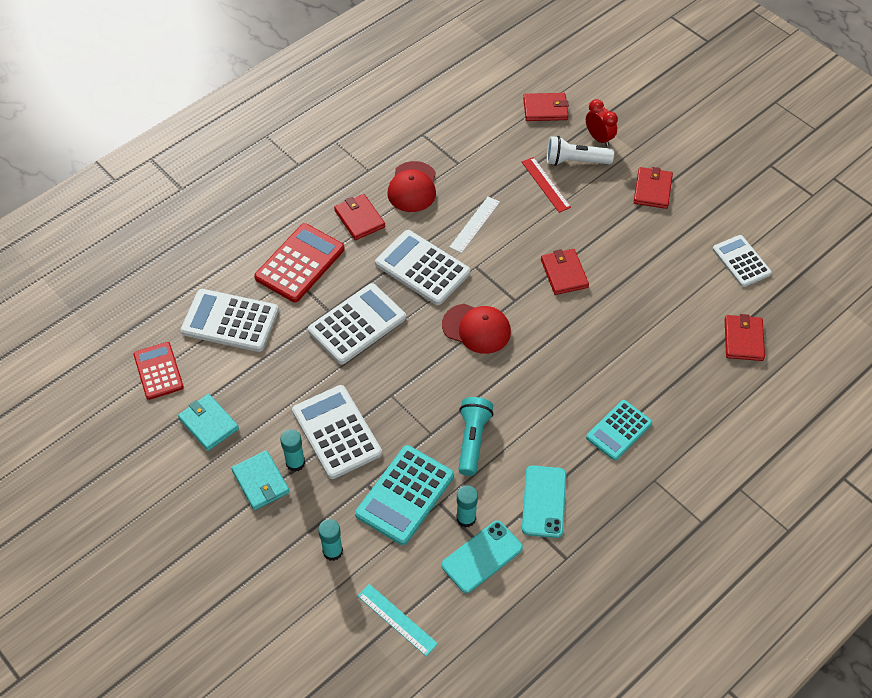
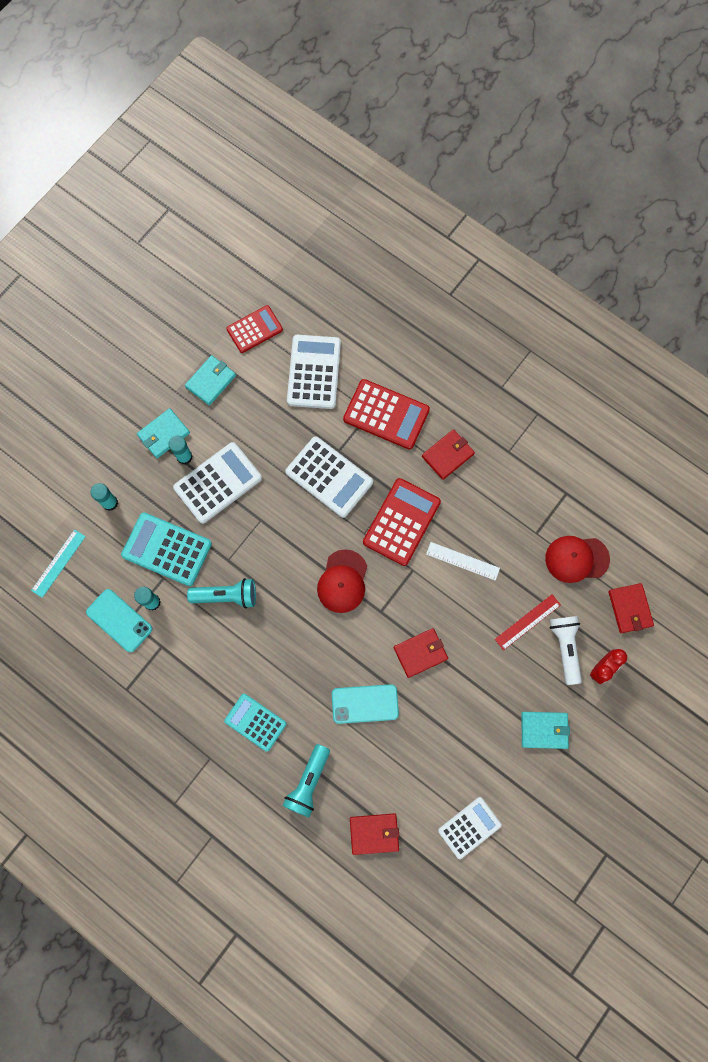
camera: 80 degrees right, 20 degrees up
(412, 187) = (496, 495): red cap -> red cap (576, 559)
(422, 268) = (401, 522): white calculator -> red calculator
(544, 501) = (176, 664): turquoise phone -> turquoise phone (365, 704)
(652, 190) = (544, 730): red wallet -> turquoise wallet
(688, 389) = (308, 782): none -> turquoise flashlight

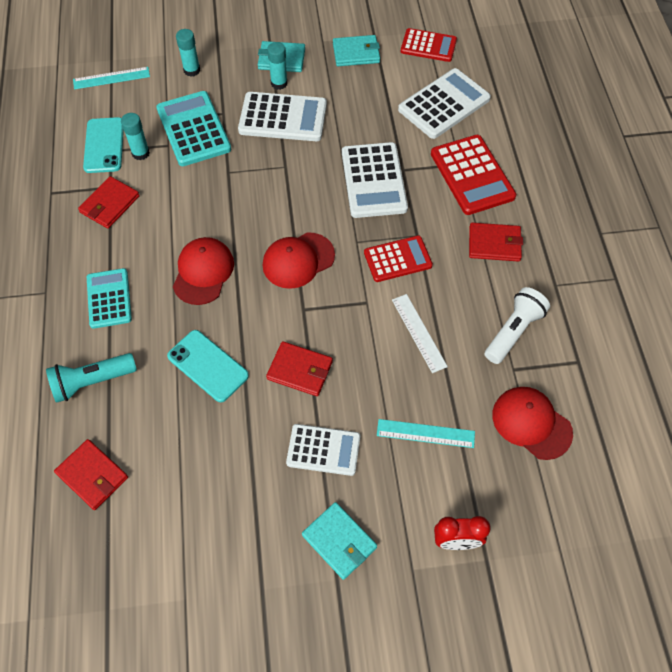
camera: 45 degrees right, 15 degrees down
(226, 596) = (197, 194): turquoise flashlight -> none
(293, 647) = (203, 272): none -> red cap
(401, 522) = (397, 259): red calculator -> red calculator, size x0.66
(469, 827) = (175, 556): white calculator -> white calculator (323, 450)
(527, 622) = (425, 433): red ruler -> turquoise ruler
(565, 648) = (438, 488): white flashlight -> white flashlight (513, 331)
(630, 608) = (542, 514): red wallet -> red wallet (109, 204)

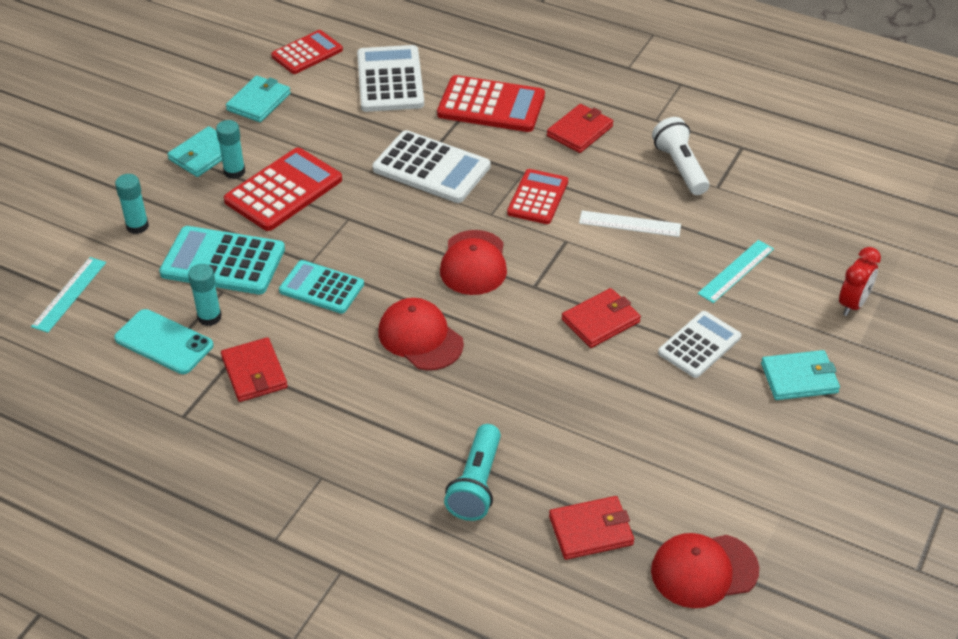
camera: 55 degrees left, 15 degrees down
(109, 298) = (382, 426): turquoise calculator -> turquoise calculator (321, 288)
(208, 366) = (537, 384): turquoise phone -> none
(283, 117) = (283, 190): white calculator -> red calculator
(531, 423) = (777, 204): red cap -> red cap (704, 570)

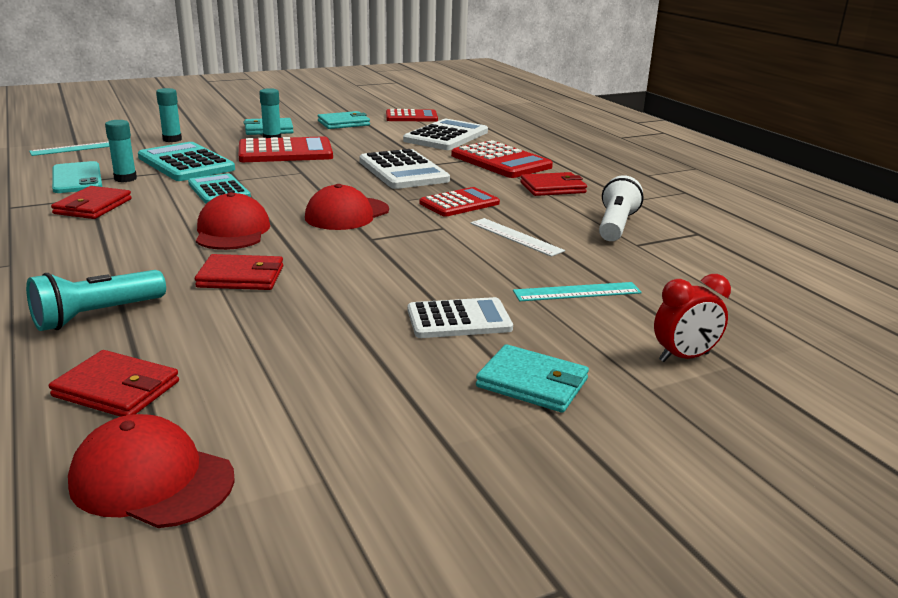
camera: 35 degrees right, 20 degrees down
(601, 321) = (391, 273): red wallet -> red wallet (241, 277)

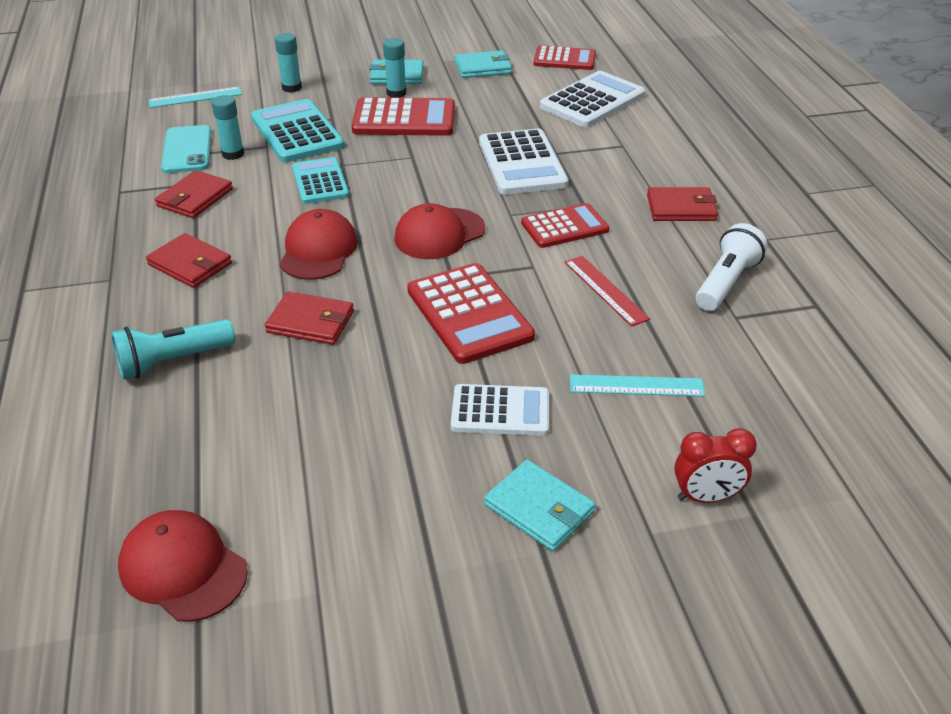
camera: 15 degrees right, 15 degrees up
(116, 389) = (174, 459): red wallet -> red wallet (190, 264)
(501, 161) = (639, 153): red calculator -> red calculator (469, 314)
(515, 237) = (605, 290): white ruler -> red ruler

